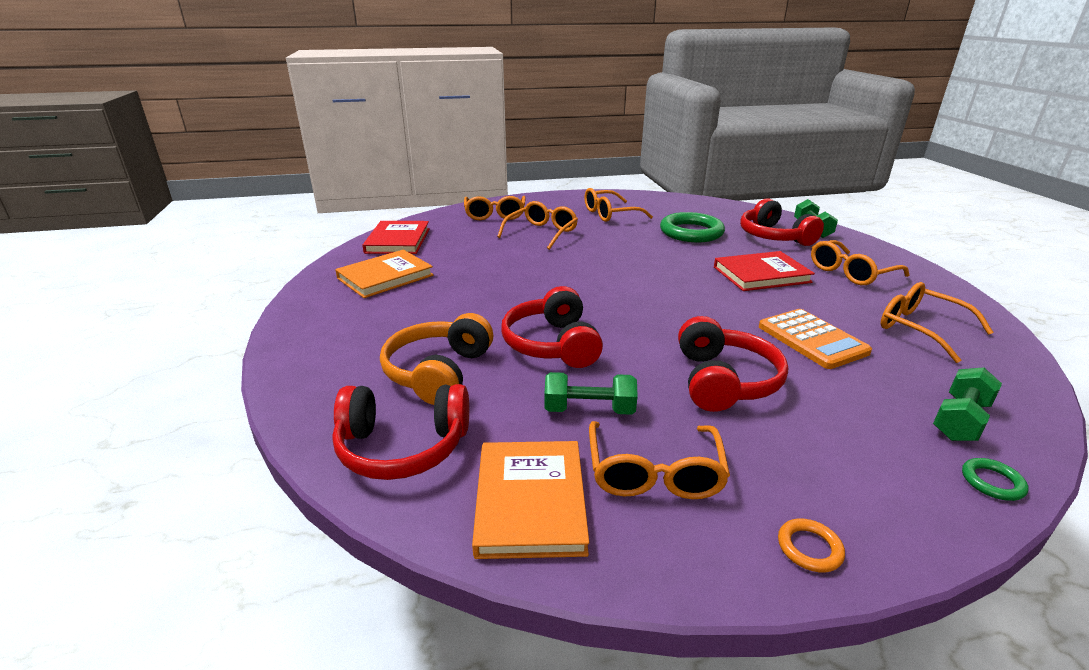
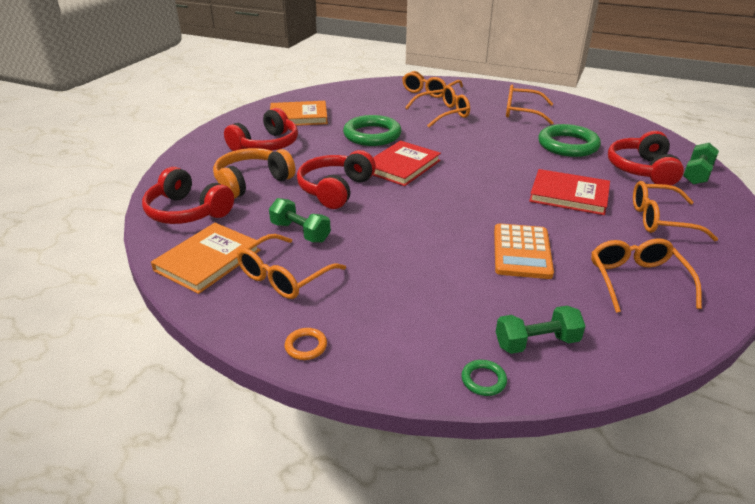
camera: 35 degrees right, 5 degrees up
(398, 241) = (338, 94): red book -> red book (402, 166)
(502, 273) = (372, 135): none -> green ring
(723, 381) = (407, 250): red headphones -> red headphones (266, 145)

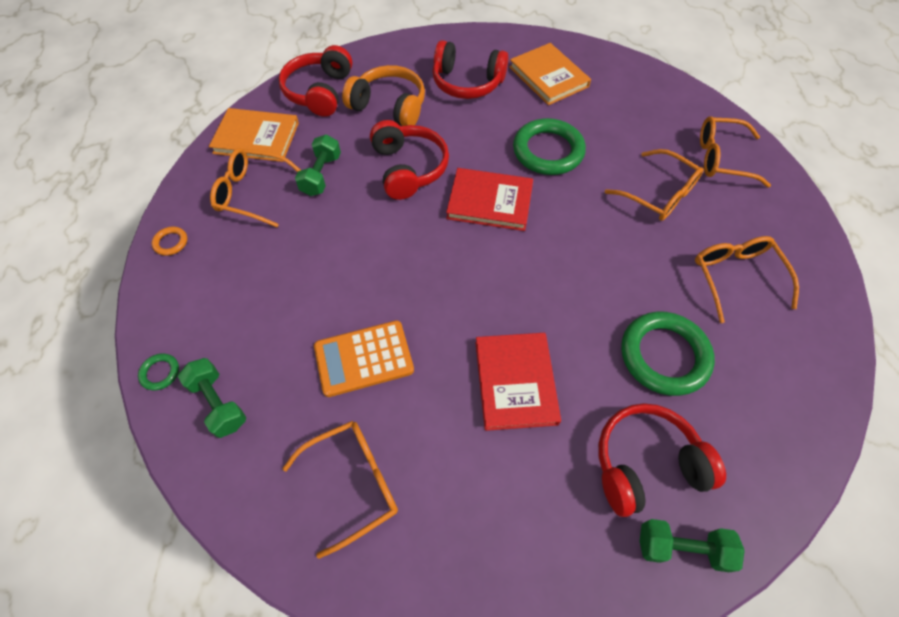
camera: 65 degrees right, 25 degrees up
(335, 189) = (409, 168): red headphones -> red headphones turned 75 degrees clockwise
(660, 220) = (507, 500): orange glasses -> none

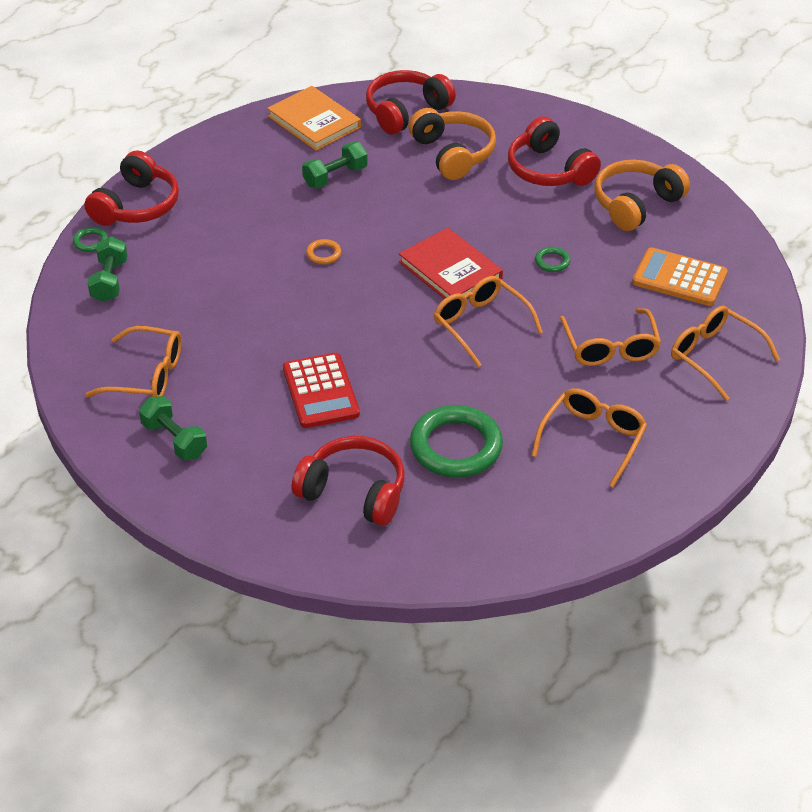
camera: 40 degrees right, 15 degrees down
(171, 242) = (175, 164): orange ring -> orange ring (323, 254)
(252, 193) = (268, 161): orange glasses -> orange glasses (480, 324)
(364, 358) = (230, 313): orange calculator -> orange calculator (679, 278)
(409, 168) = (412, 210): red headphones -> red headphones (137, 206)
(515, 382) = (321, 391): red book -> red calculator
(548, 77) = (636, 204): orange book -> orange headphones
(548, 151) = (552, 261): green ring -> green ring, size x0.43
(682, 547) = (318, 545): green dumbbell -> green dumbbell (174, 440)

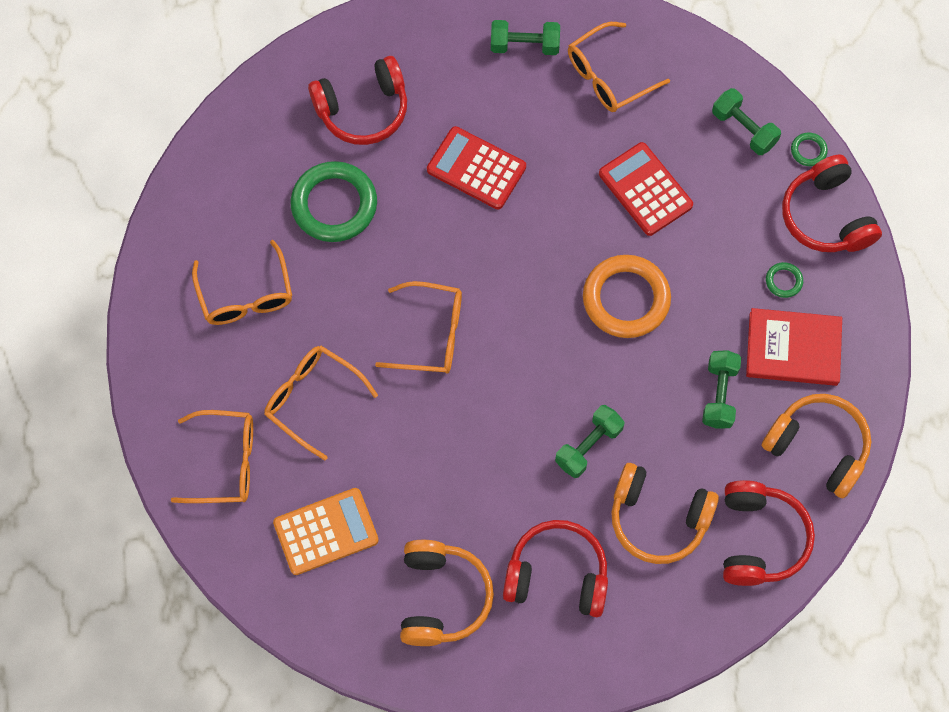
camera: 135 degrees right, 25 degrees up
(224, 297) = (645, 190): none -> red calculator
(314, 122) = (818, 447): orange book -> orange headphones
(323, 254) = (626, 299): orange ring -> orange ring, size x2.33
(450, 207) = (588, 446): none -> green dumbbell
(450, 270) = (512, 371): red book -> red book (793, 349)
(552, 261) = (444, 456): green ring -> green ring (783, 281)

